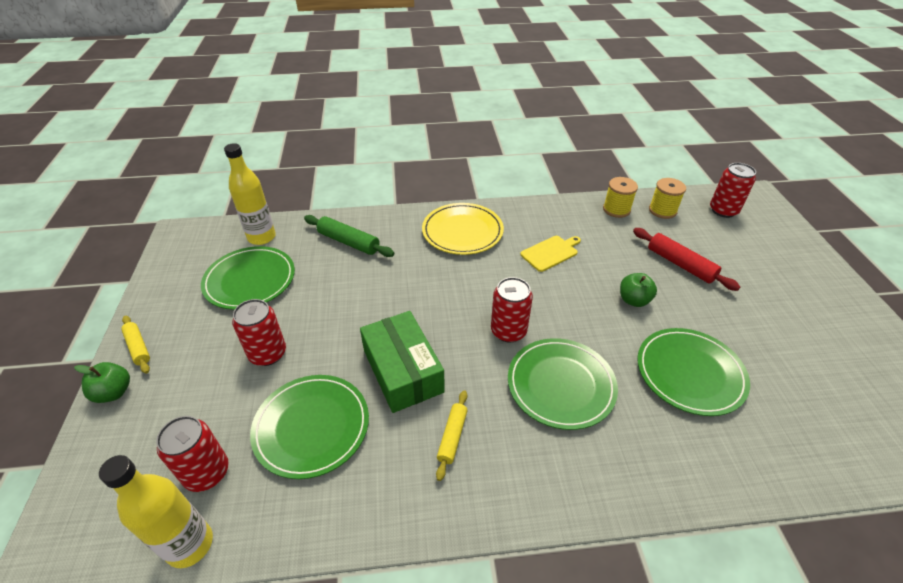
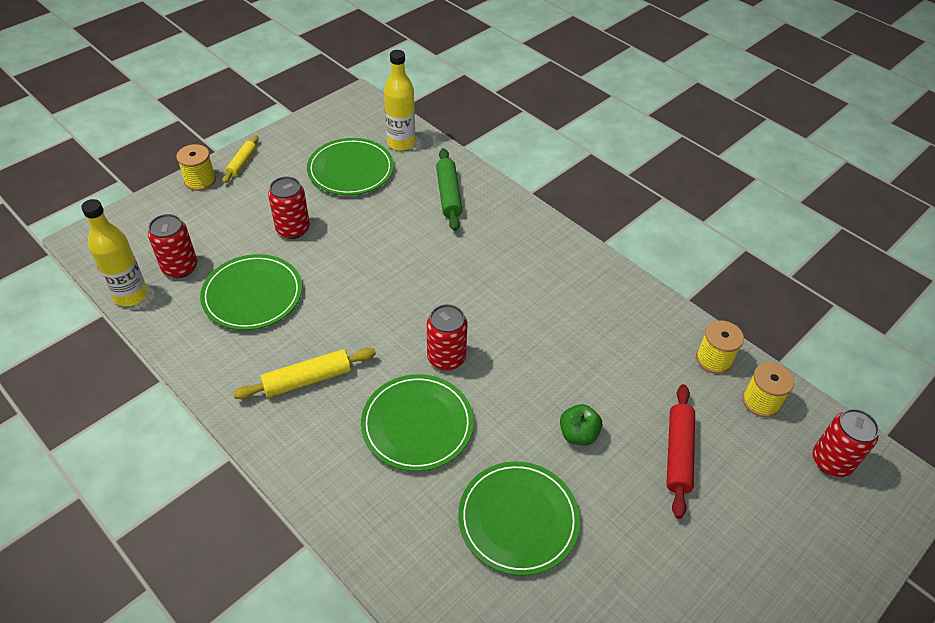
camera: 50 degrees right, 5 degrees up
(114, 392) = (200, 180): green apple -> yellow spool
(403, 371) = (343, 314): green box -> none
(452, 437) = (307, 379): yellow rolling pin -> yellow rolling pin, size x1.55
(462, 231) = (542, 258): yellow plate -> none
(550, 253) = (581, 337): yellow cutting board -> none

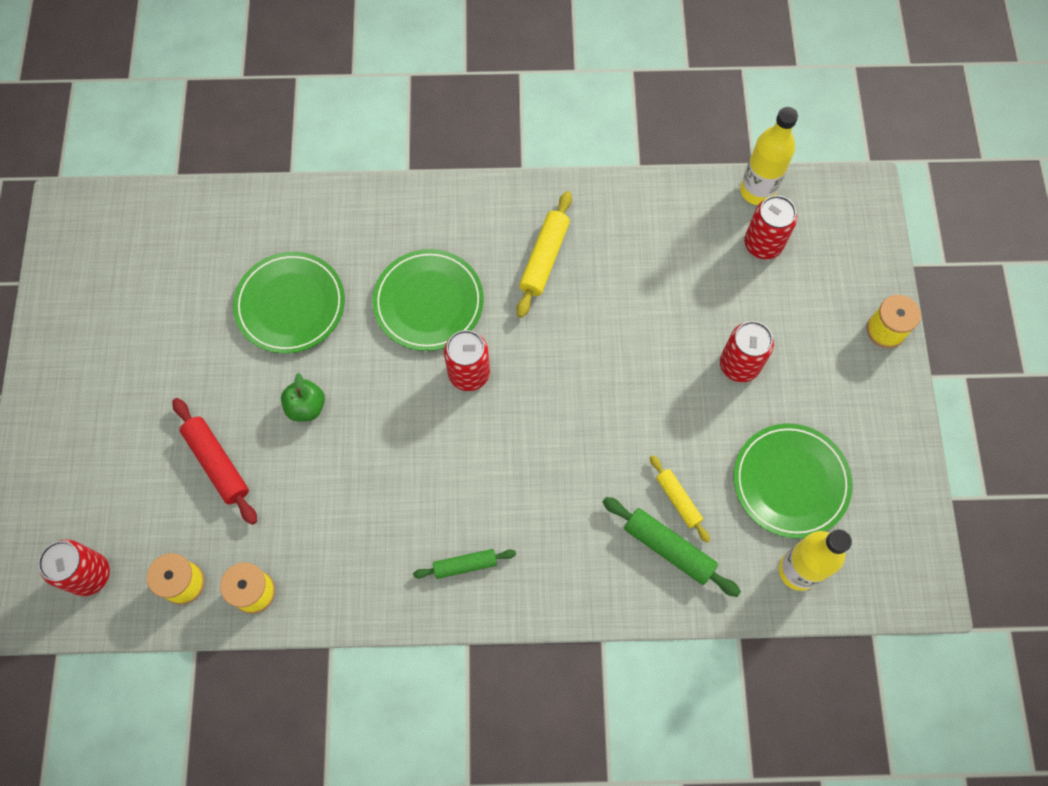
camera: 135 degrees right, 20 degrees up
(242, 163) = (887, 385): yellow rolling pin -> yellow rolling pin (678, 500)
(252, 295) = (677, 278): green plate -> none
(566, 271) = (465, 565): none -> green rolling pin

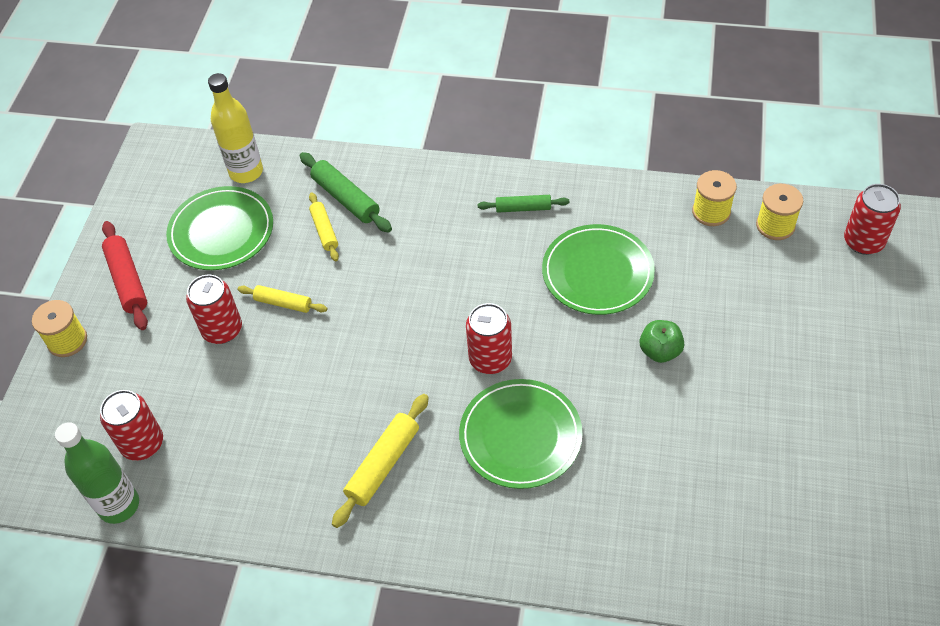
camera: 165 degrees left, 15 degrees down
(217, 463) = (749, 313): red rolling pin -> red rolling pin (127, 281)
(290, 304) = (675, 456): green plate -> green plate (597, 272)
(690, 404) = (283, 303): none -> yellow rolling pin
(757, 191) = (119, 505): yellow bottle -> green bottle

